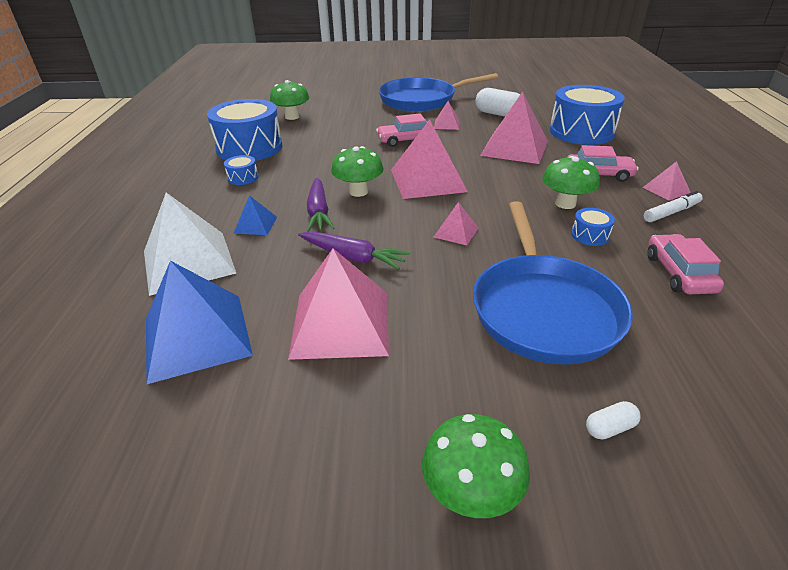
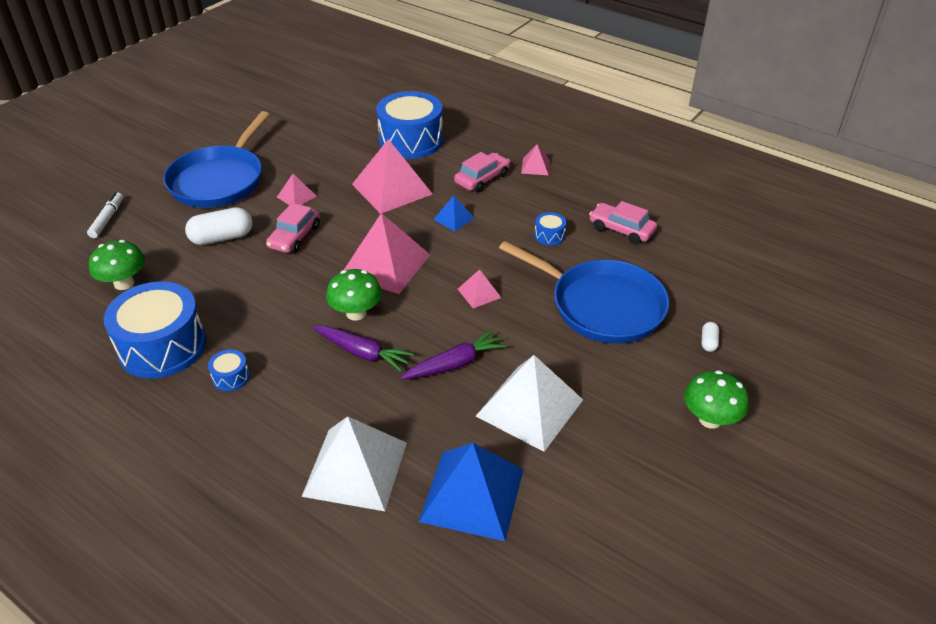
camera: 55 degrees left, 5 degrees up
(255, 225) = (339, 402): blue pyramid -> blue pyramid (453, 218)
(340, 323) = (530, 408): pink pyramid -> white pyramid
(498, 114) = (319, 157): white capsule -> white capsule (222, 238)
(565, 204) = (501, 220): green mushroom -> none
(671, 212) = (562, 185): white marker -> white marker (107, 219)

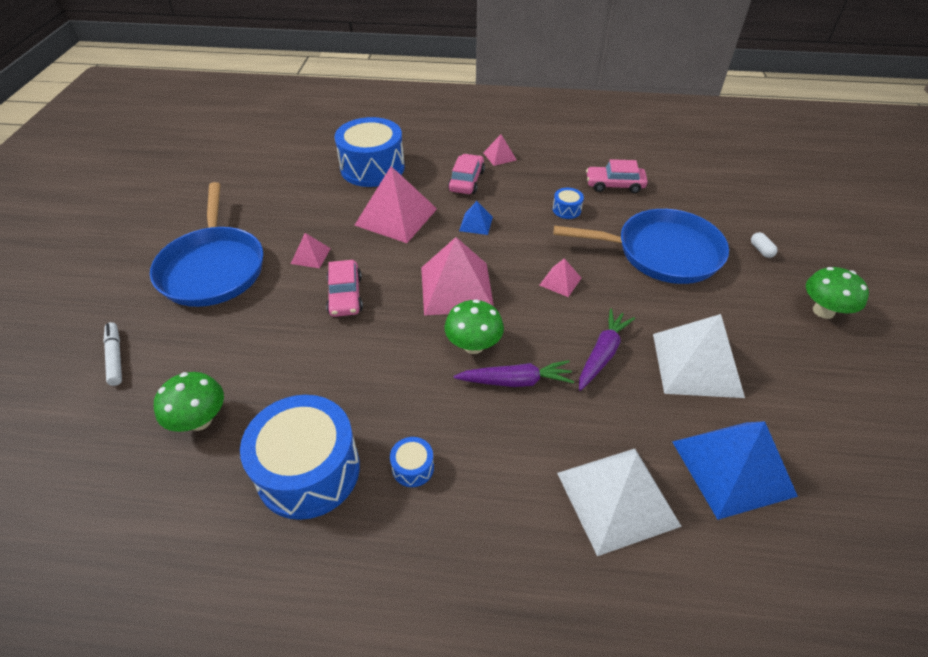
camera: 30 degrees left, 5 degrees up
(222, 238) = (269, 326): white capsule -> none

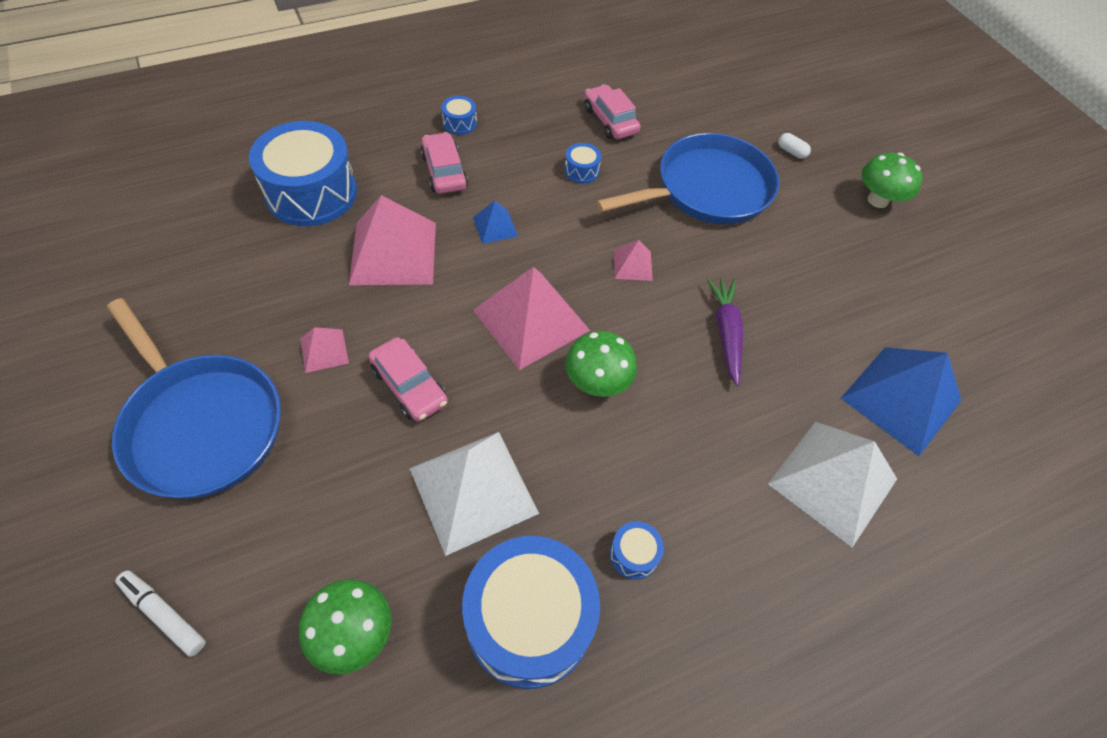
camera: 35 degrees left, 10 degrees up
(499, 156) = (460, 123): pink pyramid -> blue drum
(515, 381) = (666, 403): purple carrot -> none
(614, 185) = (610, 120): pink car -> pink car turned 90 degrees clockwise
(697, 364) = (812, 305): white pyramid -> white pyramid (473, 490)

